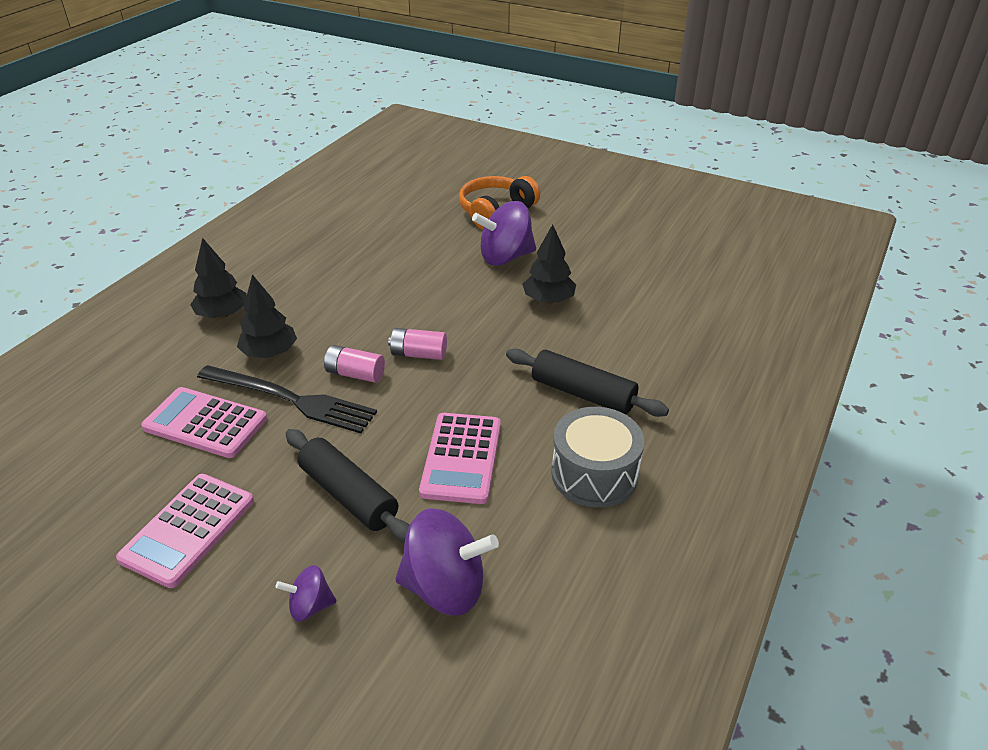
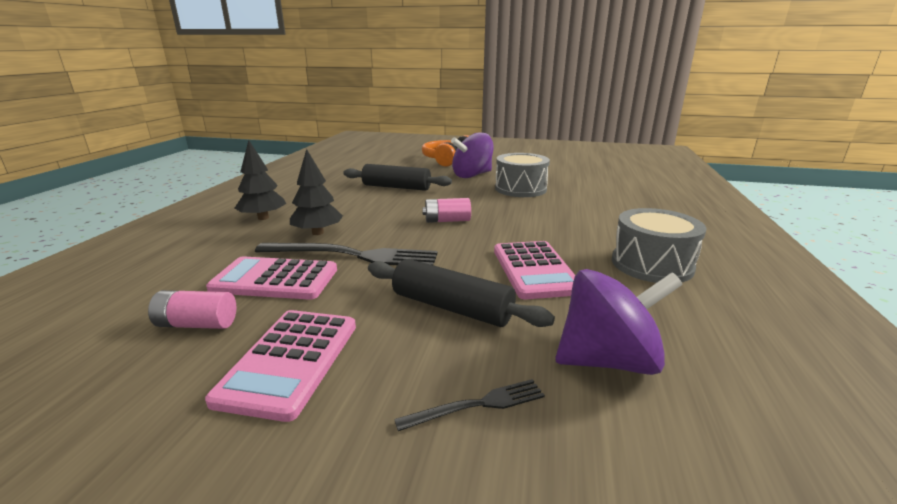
camera: 15 degrees left, 15 degrees down
(310, 606) = (477, 405): purple spinning top -> black fork
(355, 374) = (402, 235): pink battery -> pink battery (197, 324)
(548, 300) = (520, 189): black tree -> grey drum
(582, 393) = (592, 226): black rolling pin -> black rolling pin (396, 187)

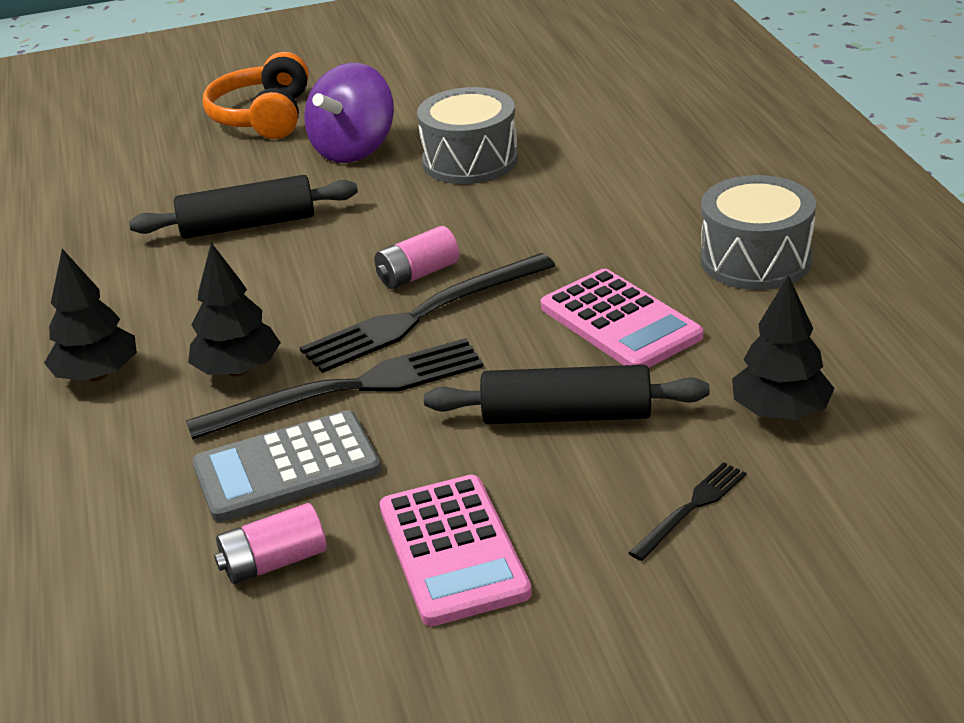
camera: 25 degrees left, 10 degrees up
(275, 279) = (286, 468): pink calculator -> grey calculator
(429, 236) = (423, 315): none -> black fork
(607, 360) = (780, 412): purple spinning top -> black tree

